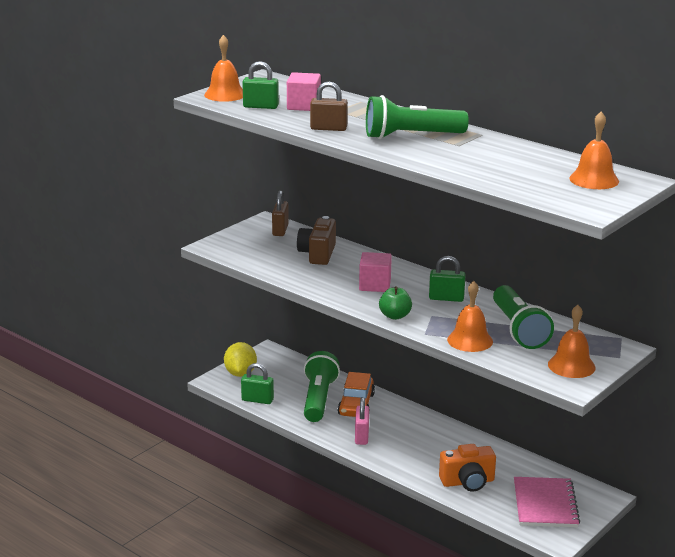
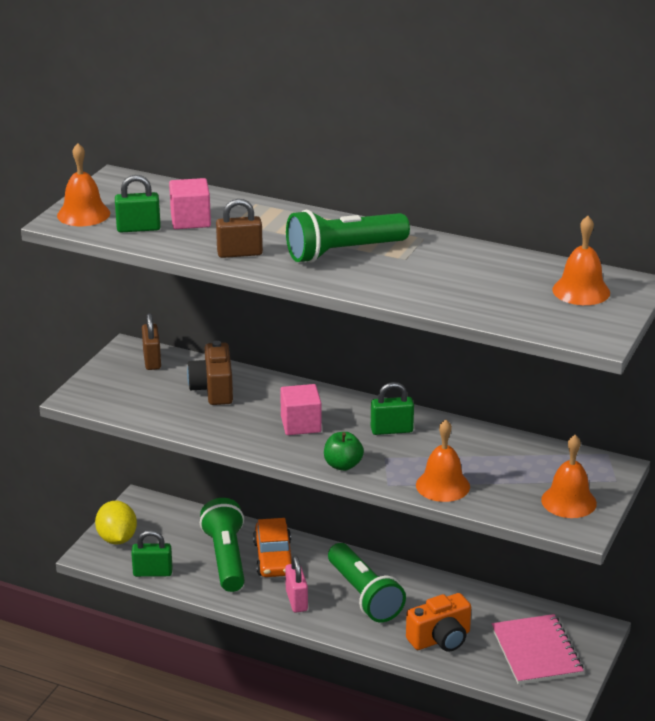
camera: 15 degrees left, 5 degrees up
(519, 330) = (491, 461): green flashlight -> green flashlight (364, 595)

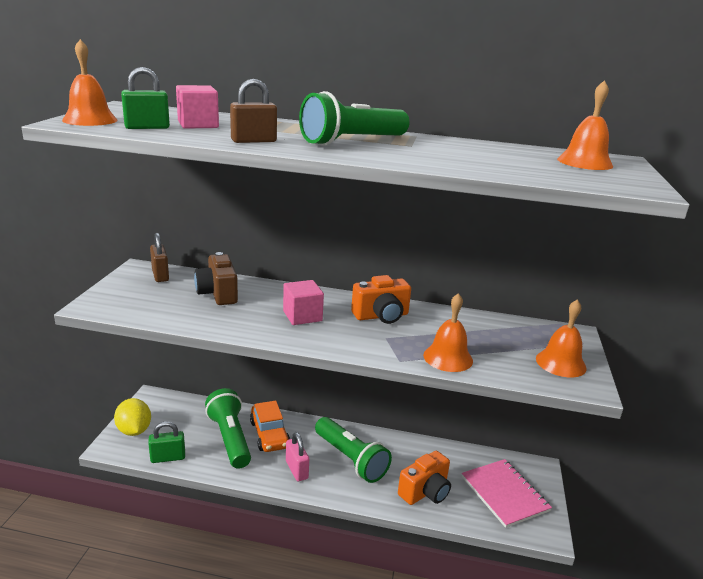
camera: 15 degrees left, 5 degrees down
(343, 465) = (352, 346): green apple -> none
(391, 430) = (381, 316): green padlock -> orange camera

